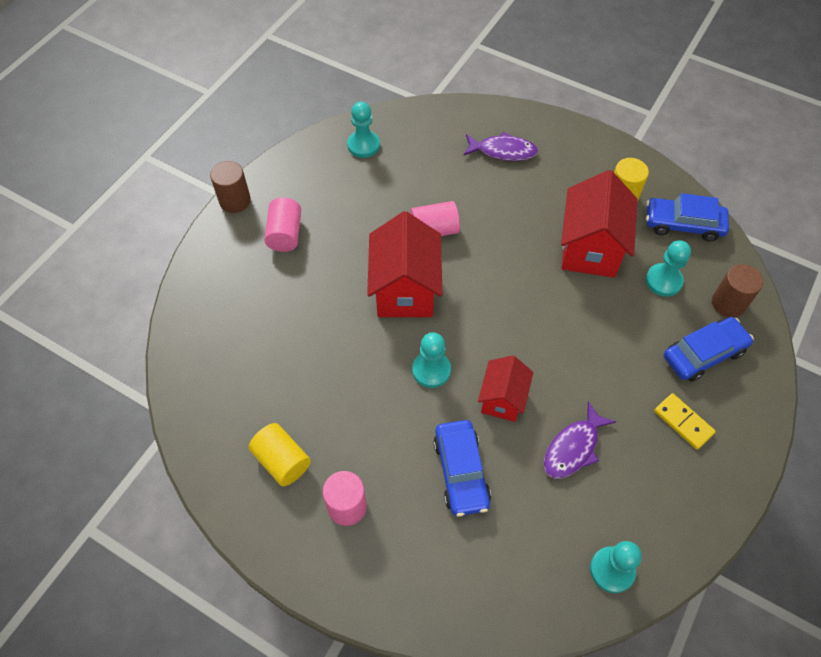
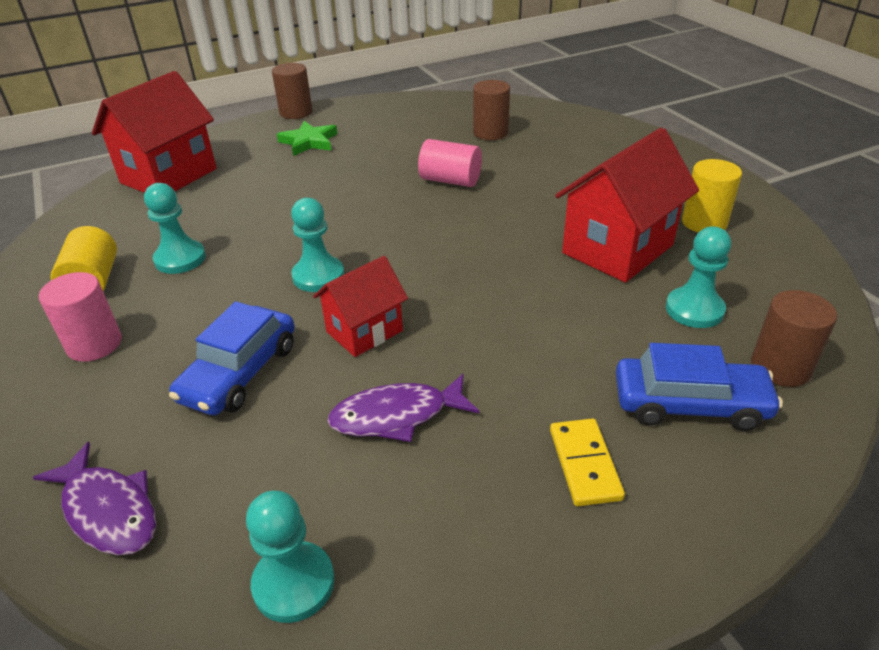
camera: 35 degrees right, 20 degrees down
(285, 234) = (309, 142): pink cylinder -> green star
(363, 145) = (449, 112): turquoise pawn -> turquoise pawn (180, 259)
(405, 290) = (368, 210): red house -> red house (169, 176)
(417, 159) = (490, 133): none -> brown cylinder
(503, 151) = (590, 151): purple fish -> purple fish (108, 510)
(683, 224) = (773, 270): blue car -> none

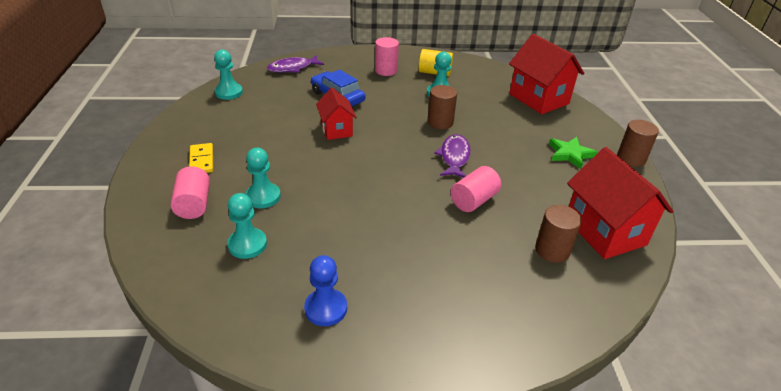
camera: 110 degrees right, 0 degrees up
(318, 276) = (393, 126): turquoise pawn -> turquoise pawn (263, 197)
(396, 416) = (276, 125): purple fish -> purple fish (454, 157)
(584, 464) = (202, 160): yellow domino -> yellow domino turned 60 degrees clockwise
(617, 249) = (331, 243): red house -> red house (604, 231)
(690, 404) = (194, 204): blue car -> pink cylinder
(704, 222) = (326, 308): yellow cylinder -> blue pawn
(780, 367) = (176, 251): brown cylinder -> brown cylinder (440, 122)

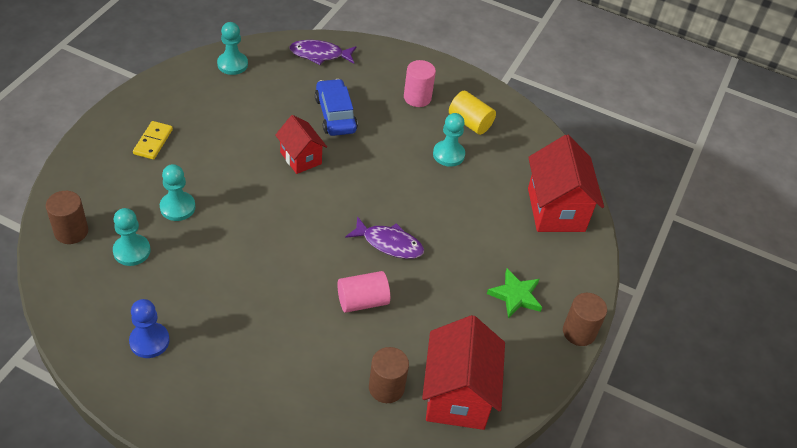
camera: 25 degrees right, 10 degrees up
(194, 204) = (116, 189): pink cylinder -> none
(336, 130) = (300, 158): red house -> red house turned 45 degrees counterclockwise
(440, 122) = (414, 193): brown cylinder -> brown cylinder (71, 231)
(454, 157) = (389, 243): purple fish -> purple fish turned 75 degrees clockwise

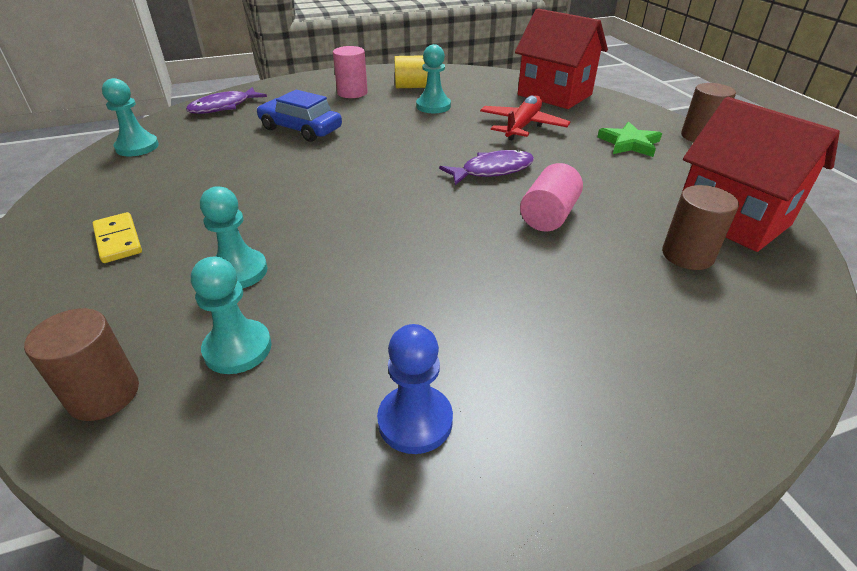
camera: 40 degrees left, 10 degrees down
(300, 158) = (316, 166): red house -> none
(474, 221) = (522, 126): none -> red plane

